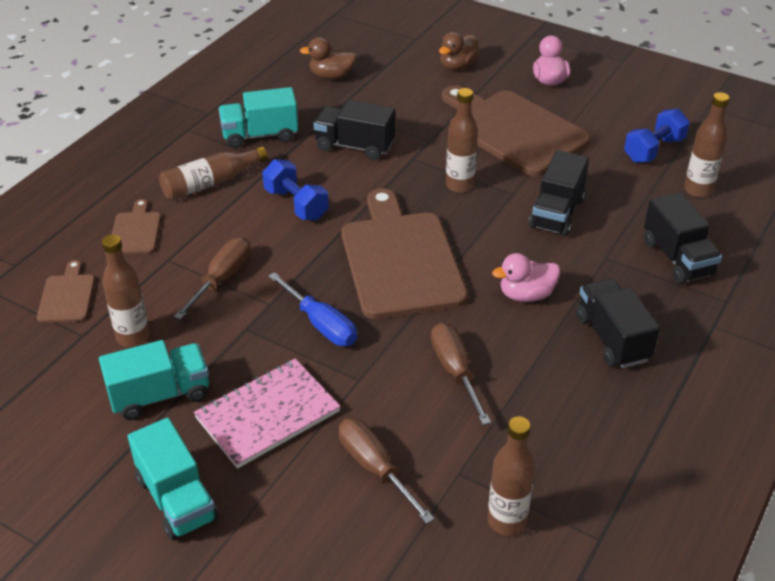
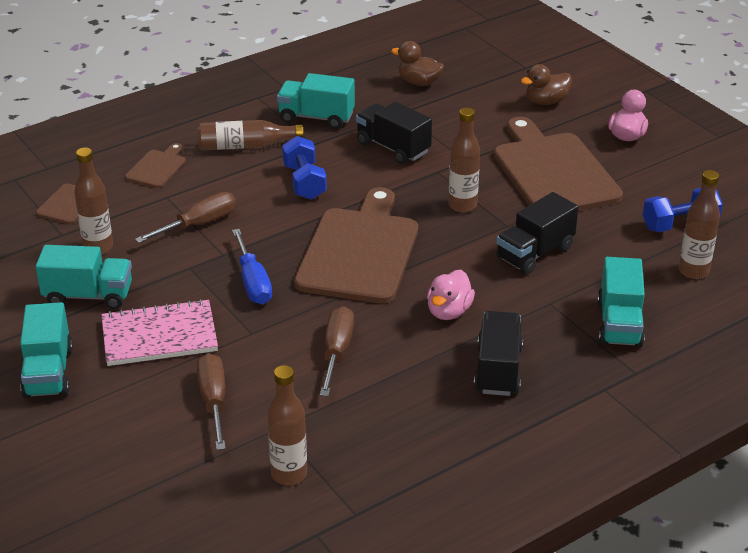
camera: 25 degrees right, 5 degrees down
(526, 295) = (449, 311): pink duck -> pink duck turned 75 degrees counterclockwise
(677, 258) = (619, 323): black truck -> turquoise truck

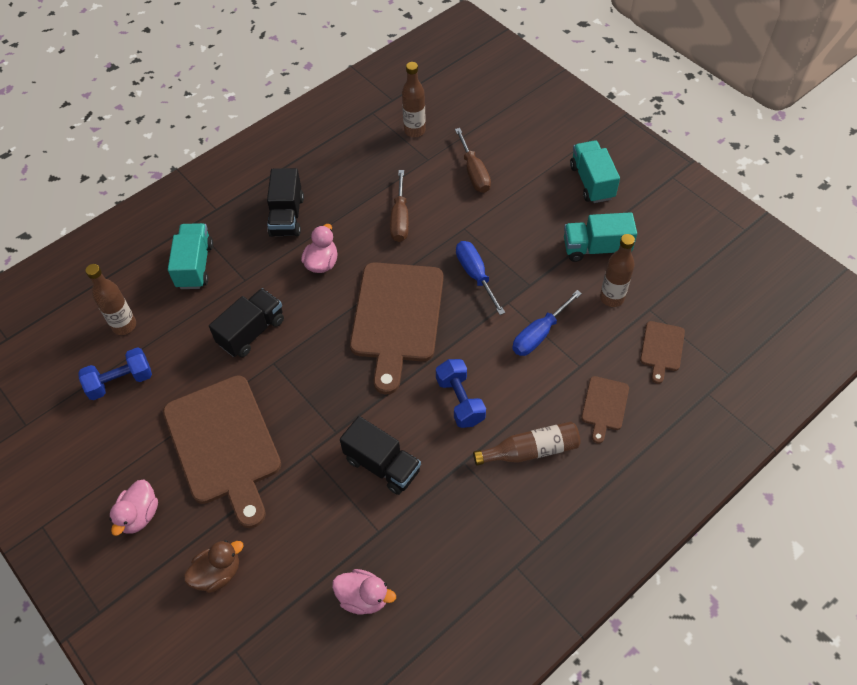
camera: 175 degrees right, 20 degrees up
(159, 336) = (528, 218): pink notebook -> none
(198, 224) = (539, 334): brown screwdriver -> blue screwdriver
(316, 117) = (469, 510): turquoise truck -> none
(419, 82) = (363, 597): brown duck -> pink duck
(462, 205) = (312, 385): brown bottle -> none

